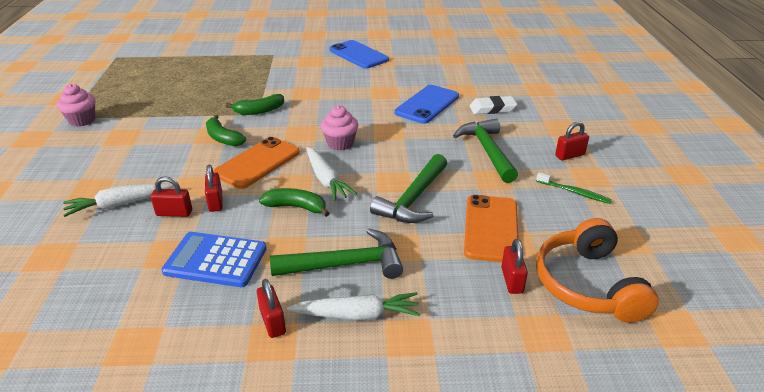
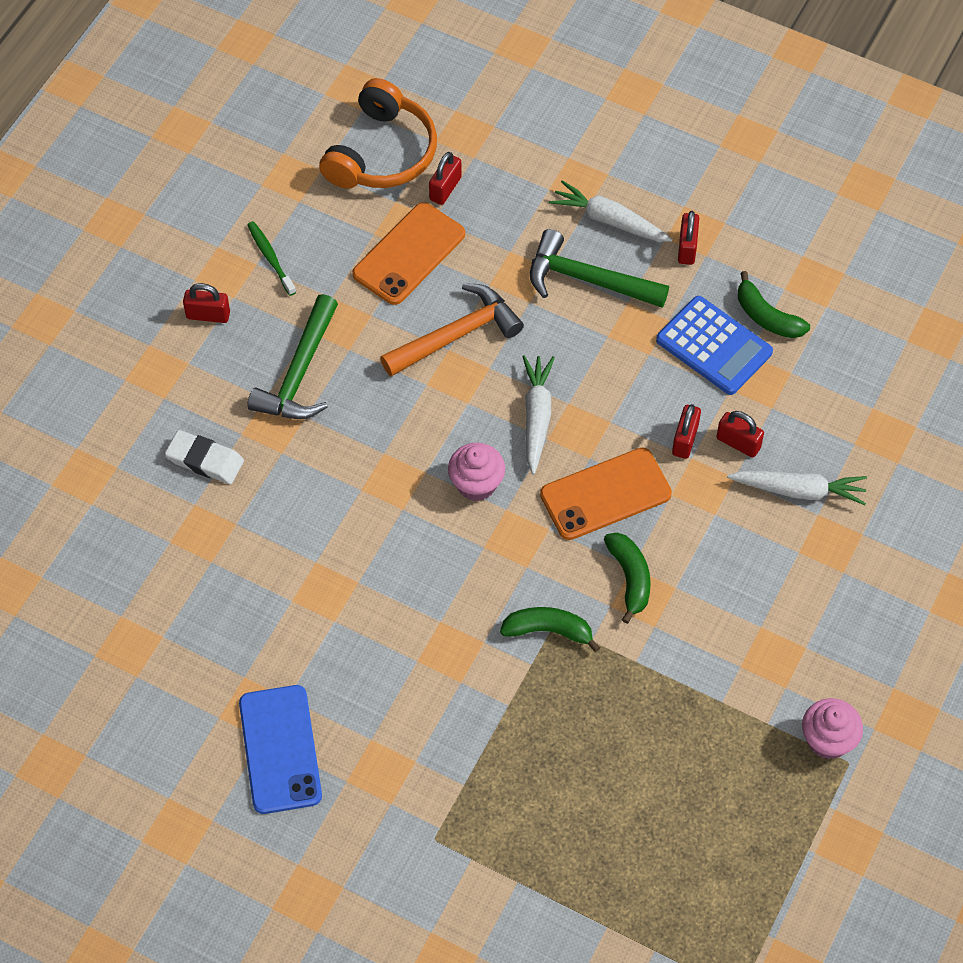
camera: 150 degrees left, 25 degrees up
(296, 207) = (596, 386): green banana -> green banana (767, 317)
(413, 199) = (456, 335): green hammer -> orange hammer
(427, 104) = (289, 519): blue phone -> none

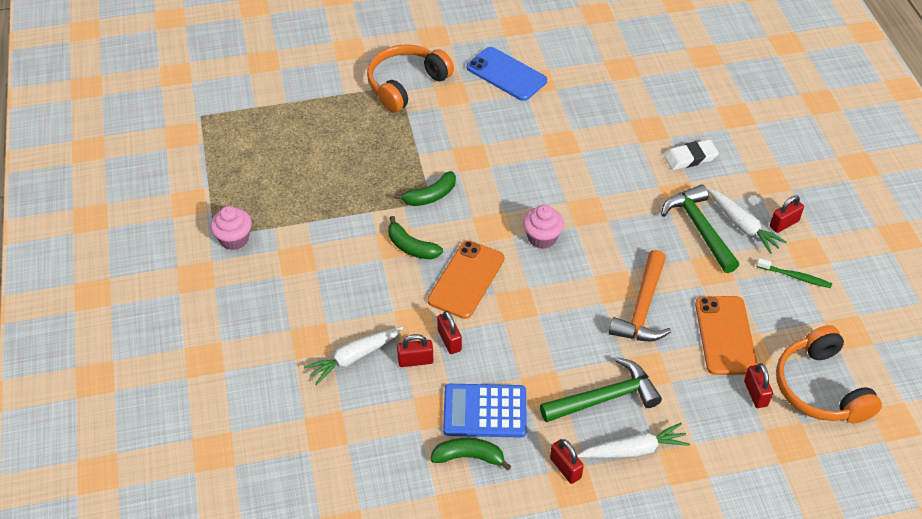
camera: 140 degrees right, 10 degrees down
(423, 833) = (406, 84): none -> orange headphones
(536, 417) = (547, 294): white carrot -> white carrot (742, 225)

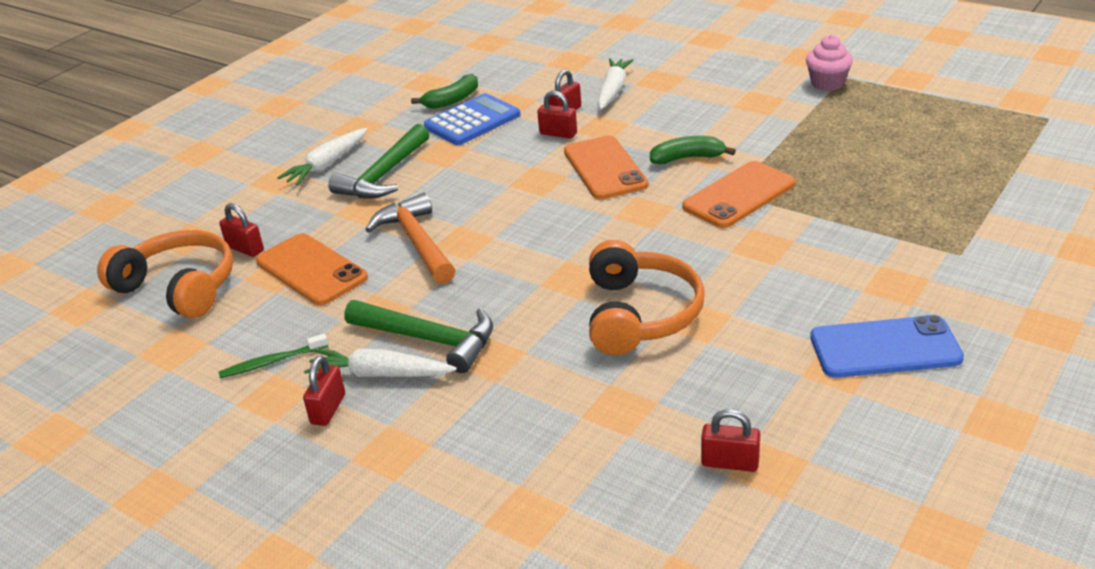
camera: 140 degrees right, 15 degrees down
(406, 84) = (956, 260): orange headphones -> orange headphones (639, 314)
(430, 196) = (739, 195): green banana -> orange phone
(542, 238) = (584, 231): pink cupcake -> none
(565, 468) = (372, 131): red padlock -> red padlock (730, 463)
(690, 158) = (524, 408): white eraser -> none

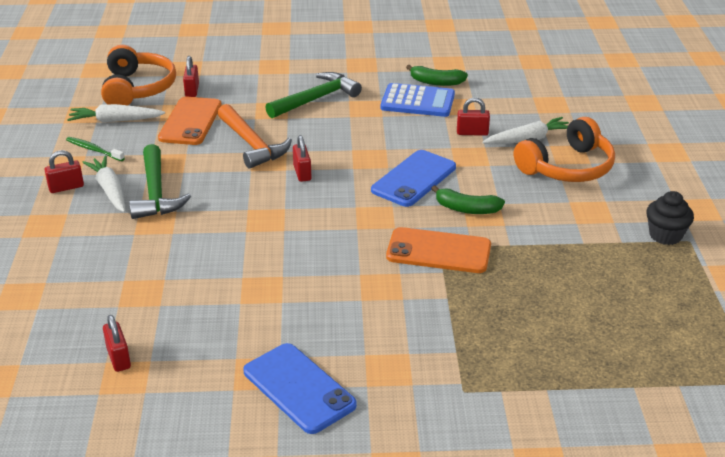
camera: 50 degrees right, 0 degrees up
(327, 164) = (307, 74): white carrot -> white carrot (115, 121)
(384, 175) = (316, 99): green hammer -> green hammer turned 150 degrees clockwise
(417, 242) = (252, 144): orange hammer -> orange hammer turned 120 degrees clockwise
(558, 134) = (439, 141): red padlock -> red padlock (302, 173)
(605, 168) = (414, 179): orange phone -> blue phone
(639, 314) = (248, 262): orange headphones -> orange headphones (567, 167)
(687, 158) = (466, 209): green banana -> green banana turned 150 degrees clockwise
(827, 83) = (665, 235): pink cupcake -> black cupcake

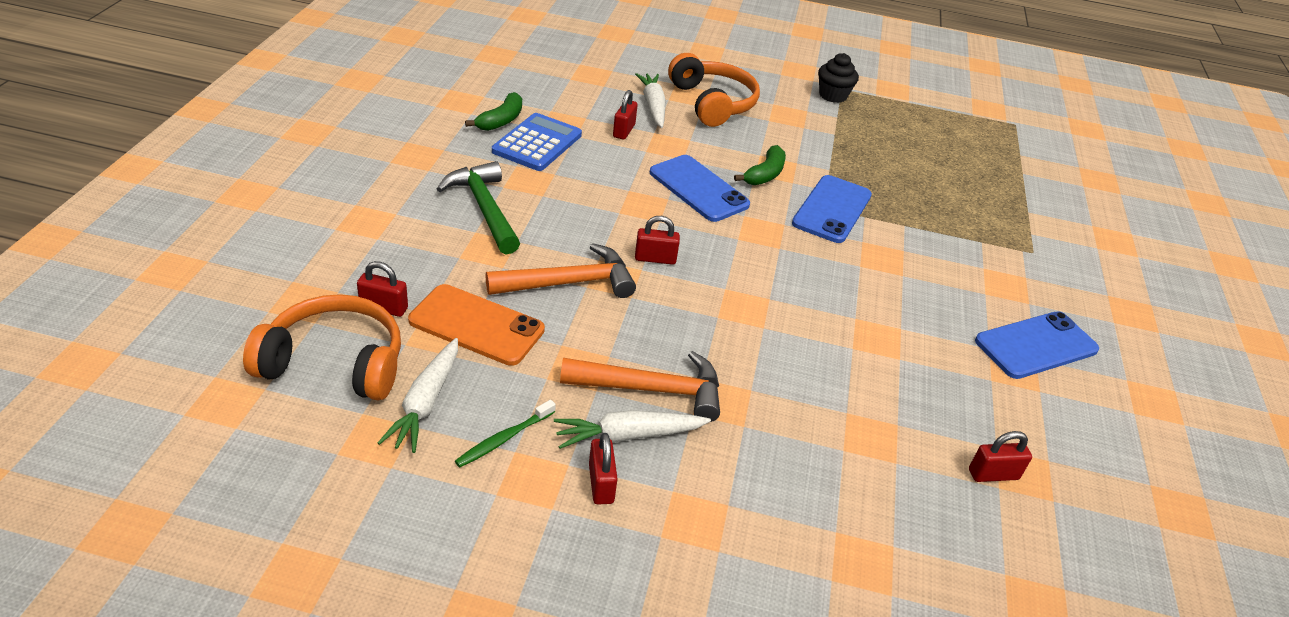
camera: 80 degrees left, 5 degrees up
(156, 192) = (651, 389): green hammer -> orange hammer
(438, 251) = (832, 209): orange phone -> blue phone

